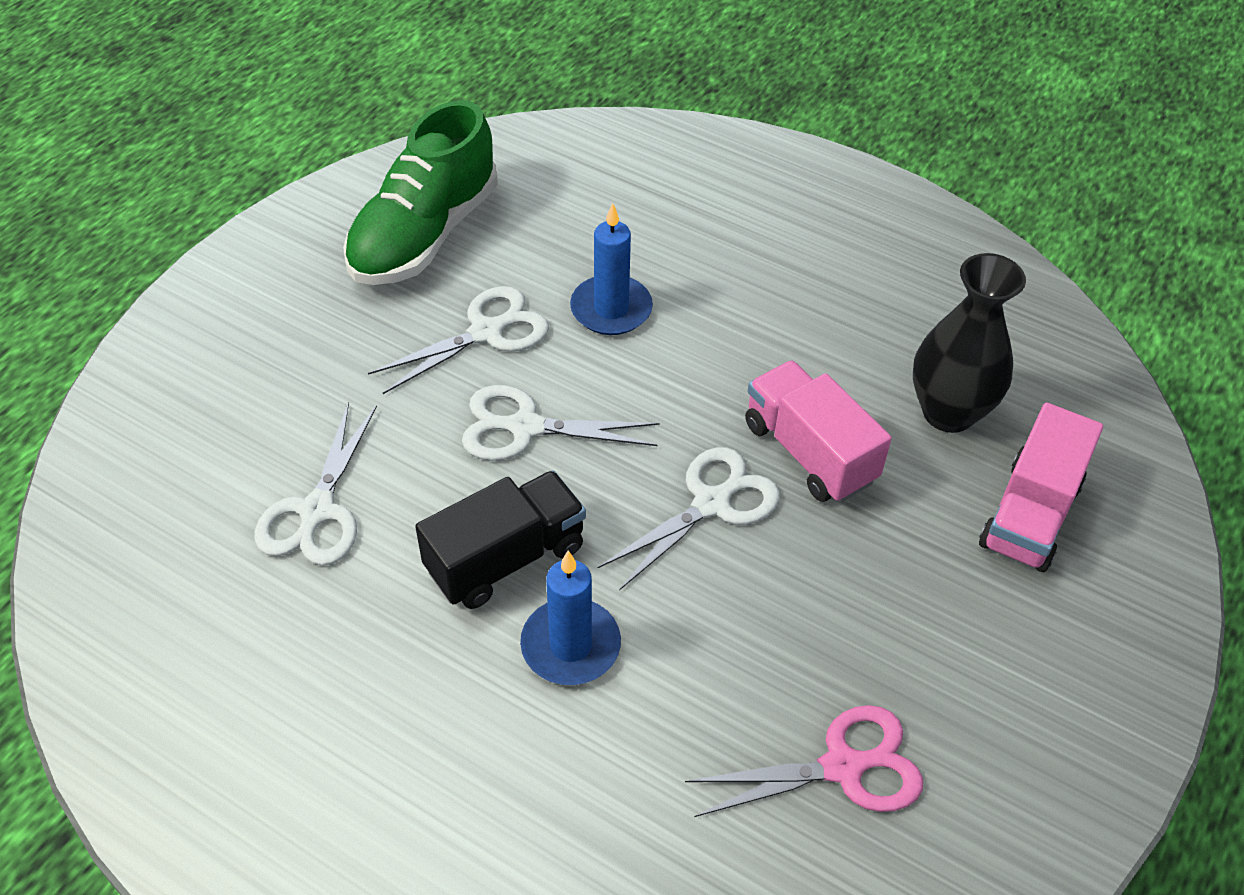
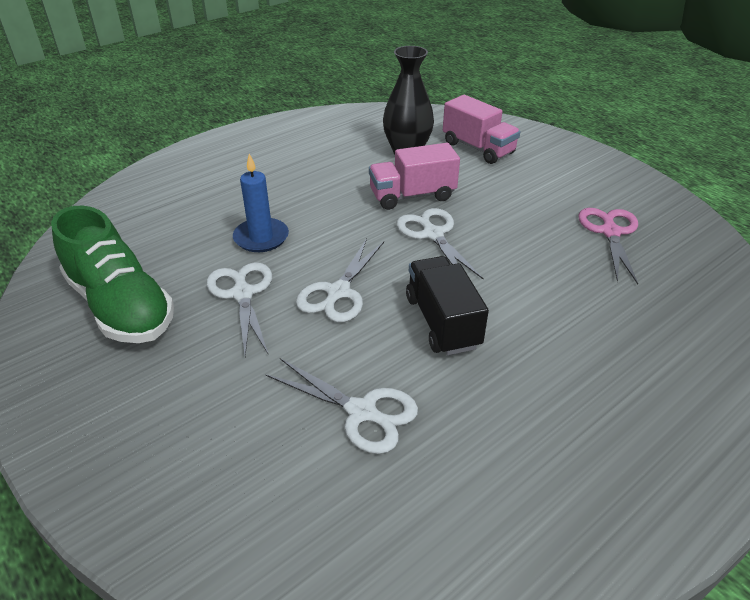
camera: 70 degrees left, 10 degrees down
(570, 645) = (516, 307): blue candle -> none

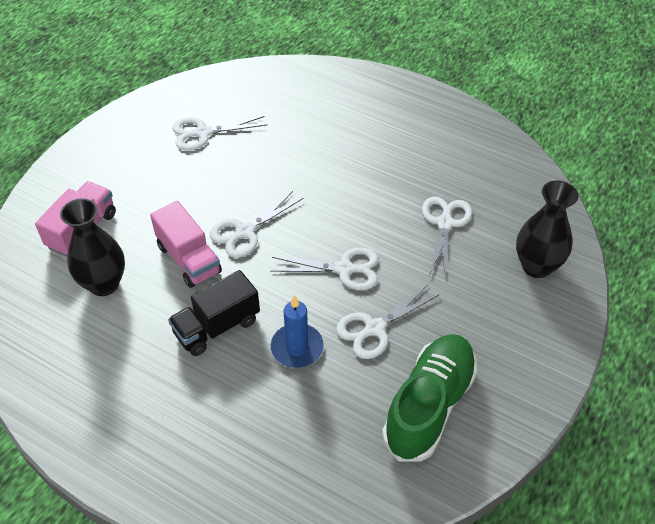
camera: 110 degrees left, 10 degrees up
(218, 496) = (536, 266): none -> black vase
(442, 322) = (347, 204): black truck -> black truck (217, 327)
(610, 232) = (203, 133): pink scissors -> white scissors

